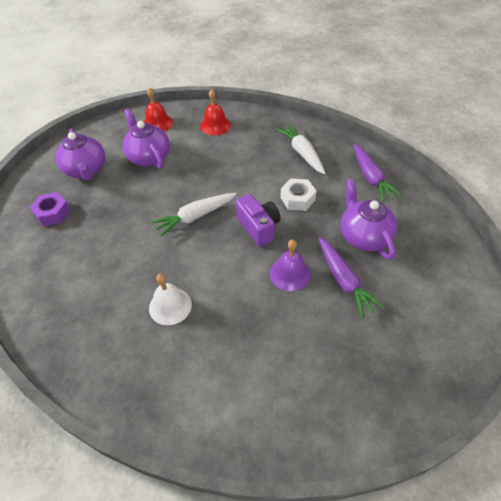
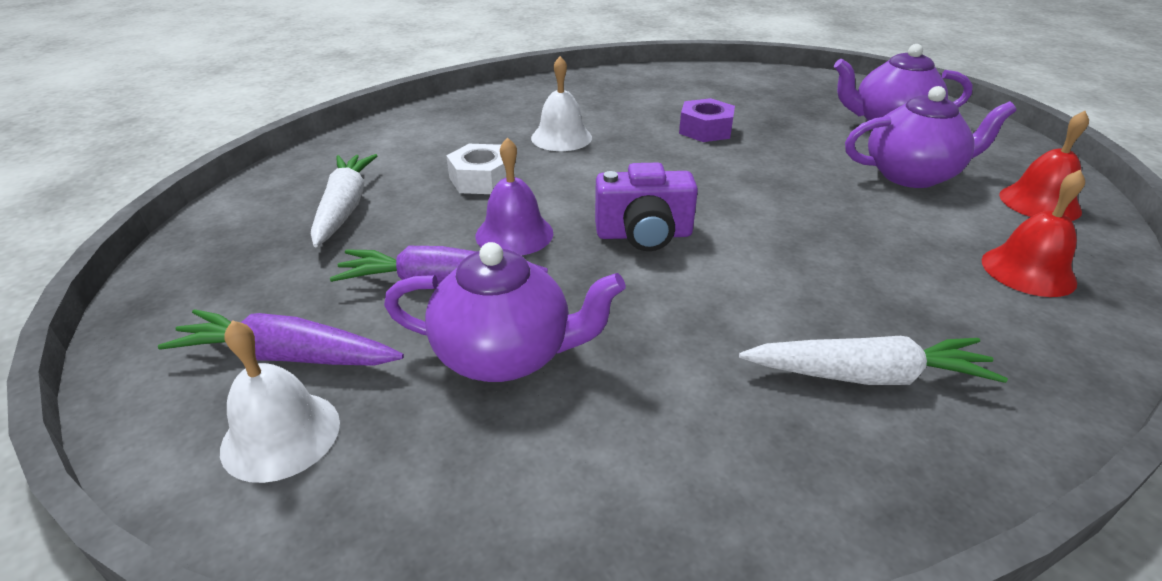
camera: 115 degrees right, 15 degrees down
(53, 213) = (796, 96): purple nut -> purple nut (705, 130)
(195, 217) = (717, 185): white carrot -> white carrot (345, 207)
(297, 199) = (690, 305): white nut -> white nut (482, 179)
(371, 178) = (690, 475): purple carrot -> purple carrot (287, 356)
(446, 274) = (281, 435): none -> white bell

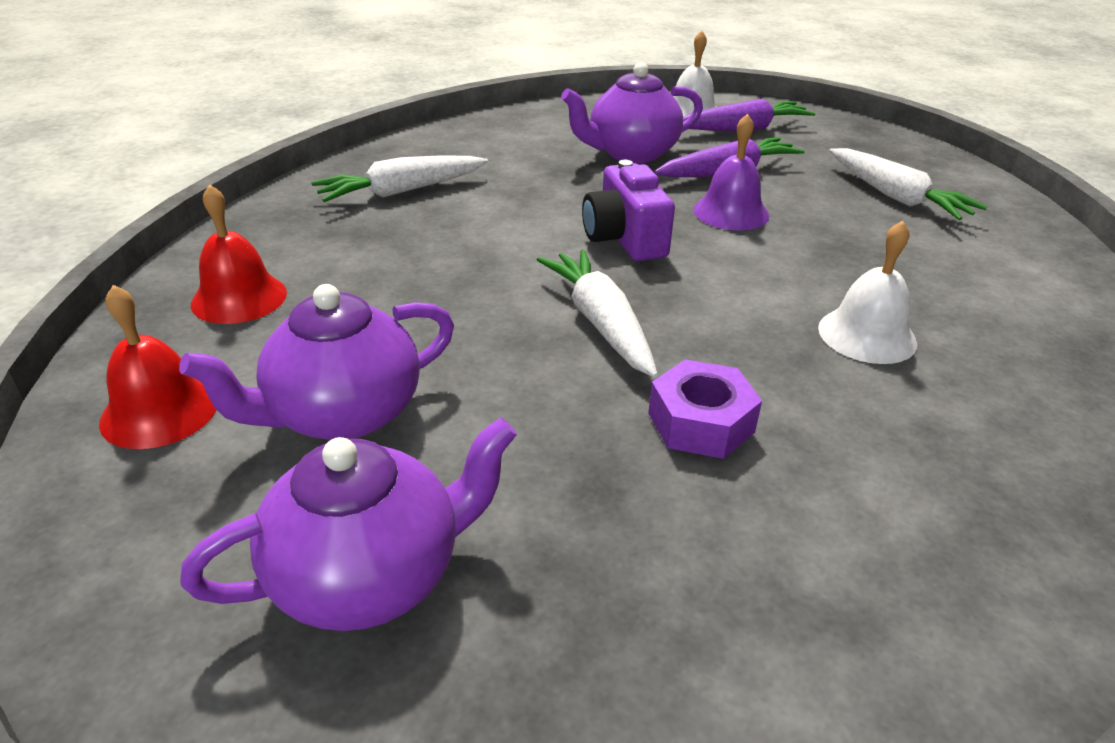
camera: 150 degrees right, 0 degrees up
(482, 179) = (845, 251): white nut -> none
(644, 235) = (624, 239): purple camera -> purple camera turned 75 degrees counterclockwise
(721, 181) = (601, 322): none -> white carrot

